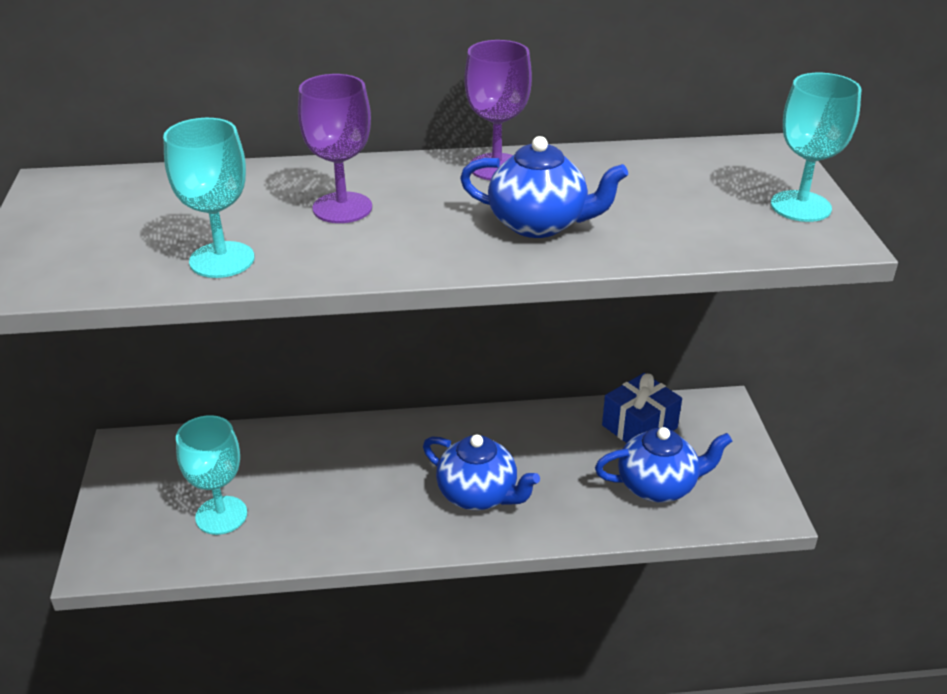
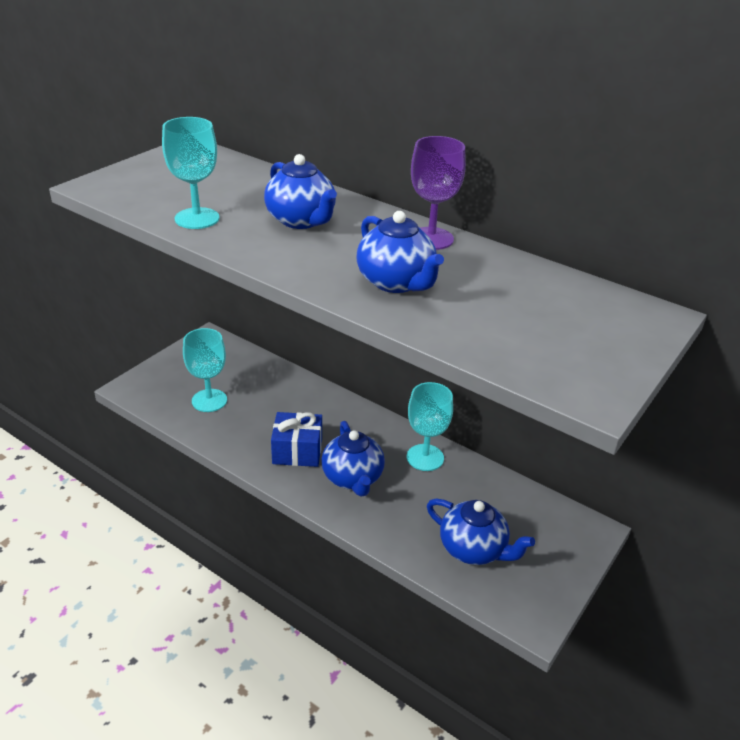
camera: 40 degrees right, 0 degrees up
(342, 208) = (301, 220): purple goblet -> blue teapot
(639, 426) = (510, 505): blue gift -> blue gift (297, 451)
(800, 206) = (607, 362): turquoise goblet -> turquoise goblet (425, 457)

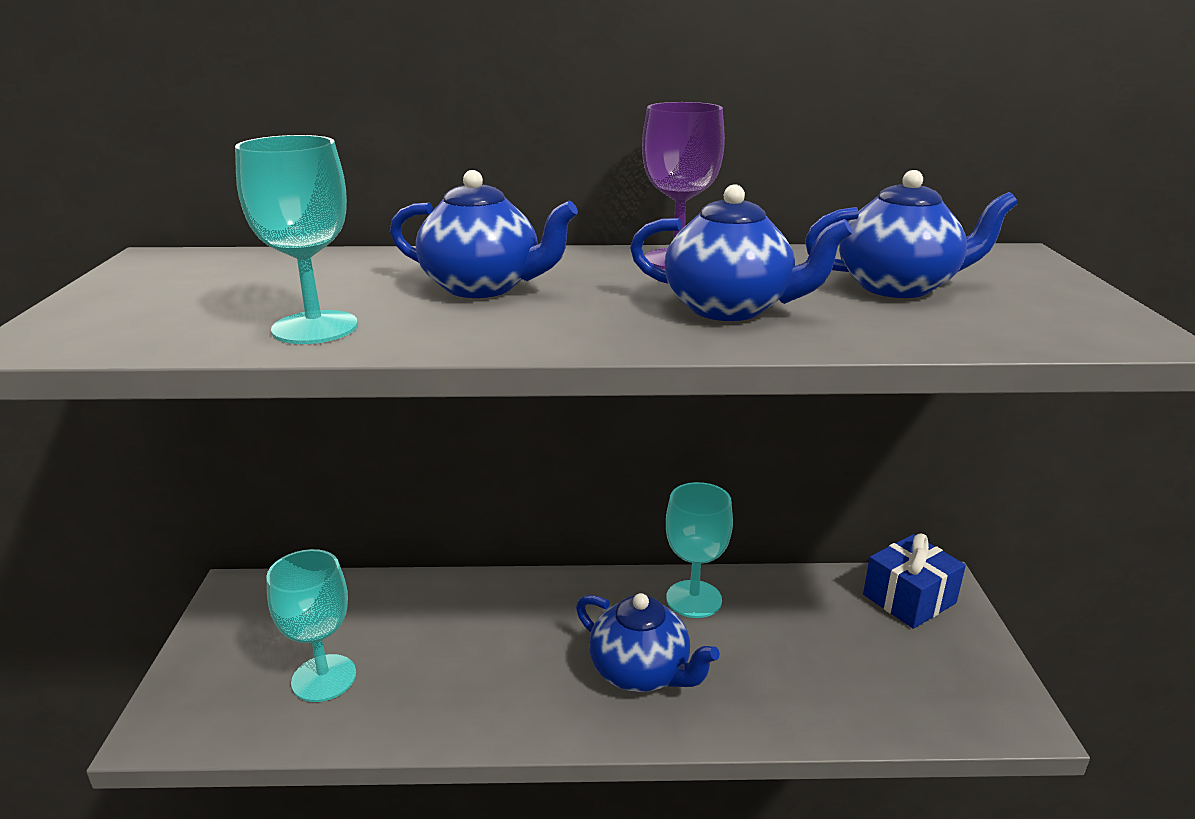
camera: 35 degrees left, 10 degrees down
(297, 451) = (531, 678): blue gift -> blue gift (909, 599)
(473, 549) = (868, 676): blue teapot -> blue teapot (898, 287)

